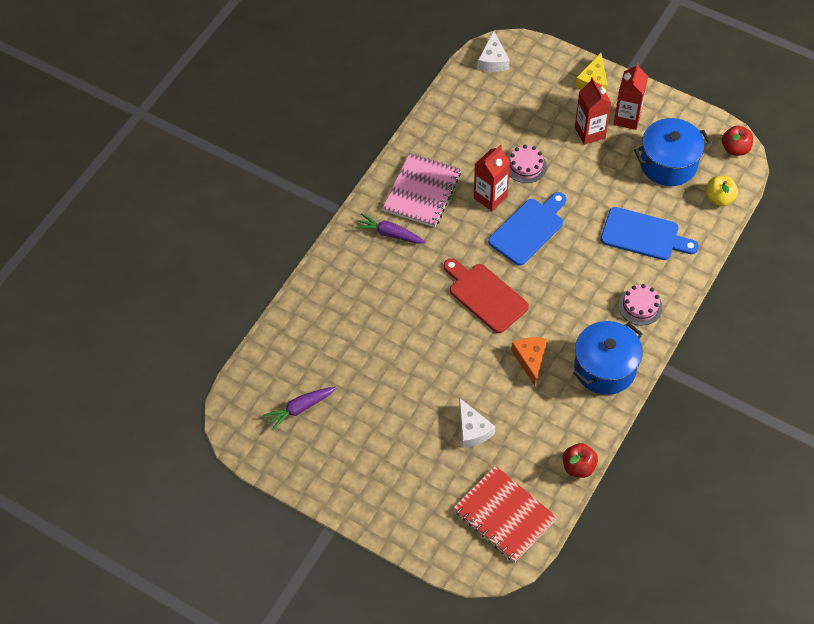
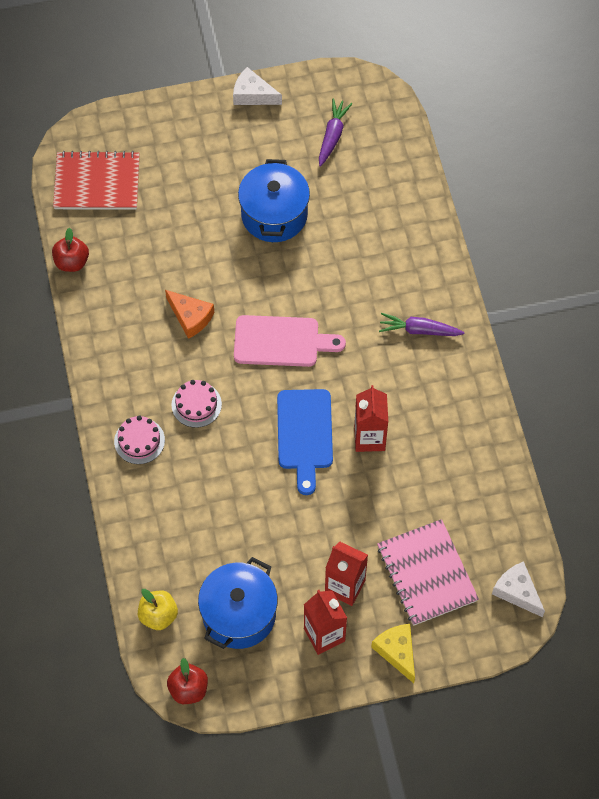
camera: 135 degrees right, 5 degrees up
(390, 234) = (419, 330): purple carrot -> purple carrot turned 150 degrees counterclockwise
(422, 191) = (434, 392): pink notebook -> pink notebook (427, 573)
(472, 430) = (183, 224): white cheese -> white cheese (253, 94)
(485, 296) = (281, 341): red cutting board -> pink cutting board
(526, 166) = (369, 497): pink cake -> pink cake (196, 404)
(605, 368) = (121, 359): blue pot -> blue pot (274, 215)
(644, 235) = (196, 515): blue cutting board -> none

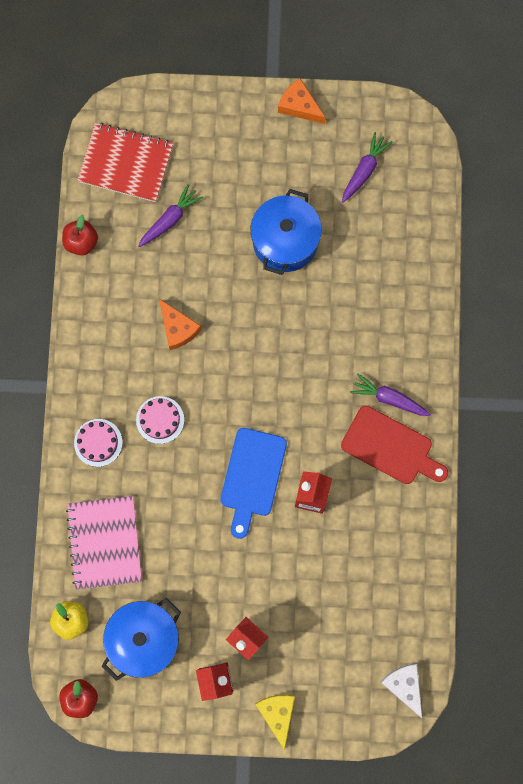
camera: 15 degrees right, 15 degrees up
(155, 222) = (170, 219): none -> purple carrot
(253, 94) = (299, 106): white cheese -> orange cheese
(281, 341) = (256, 376): pink cutting board -> none
(427, 573) = (326, 645): pink notebook -> pink notebook (105, 542)
(434, 374) = (390, 447): none -> red cutting board

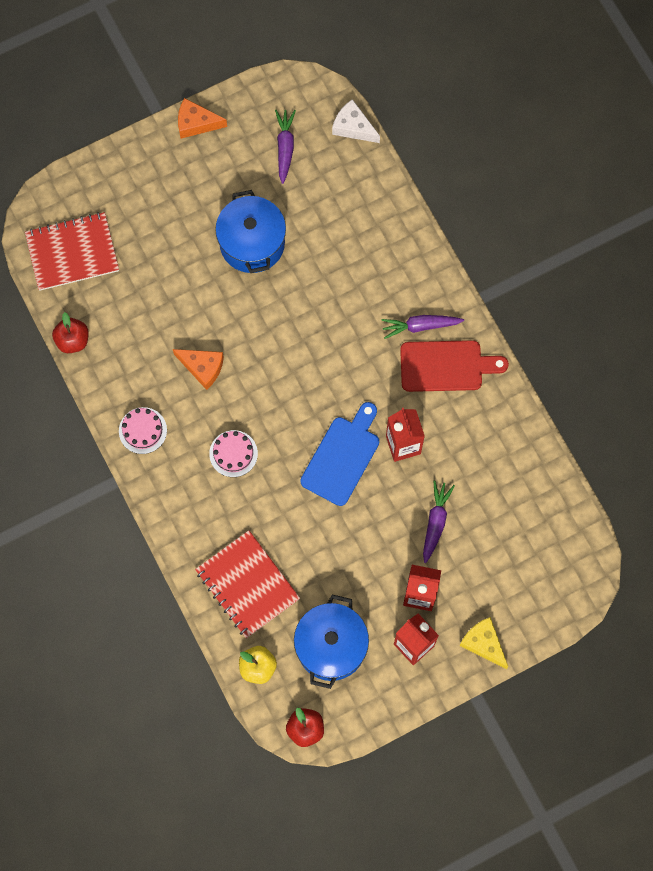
camera: 30 degrees left, 5 degrees down
(98, 442) = (190, 503): pink cake -> pink cake (142, 430)
(105, 542) = (247, 585): pink notebook -> red notebook
(170, 219) = (140, 279): purple carrot -> purple carrot (435, 522)
(252, 477) = (342, 457): blue cutting board -> blue cutting board turned 135 degrees counterclockwise
(404, 686) = (576, 558): white cheese -> white cheese (353, 127)

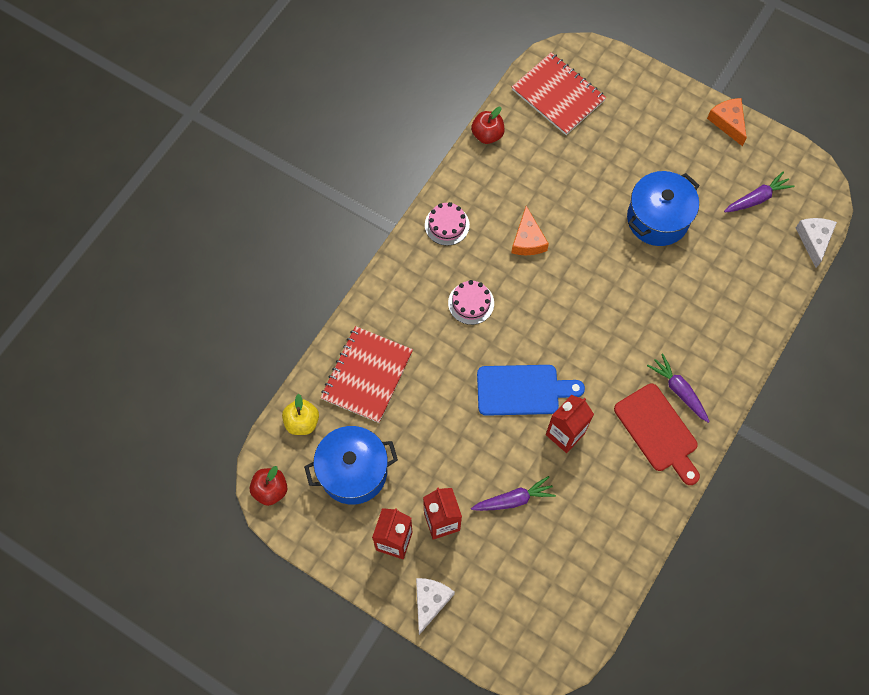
camera: 60 degrees right, 5 degrees down
(483, 643) = (430, 601): yellow cheese -> white cheese

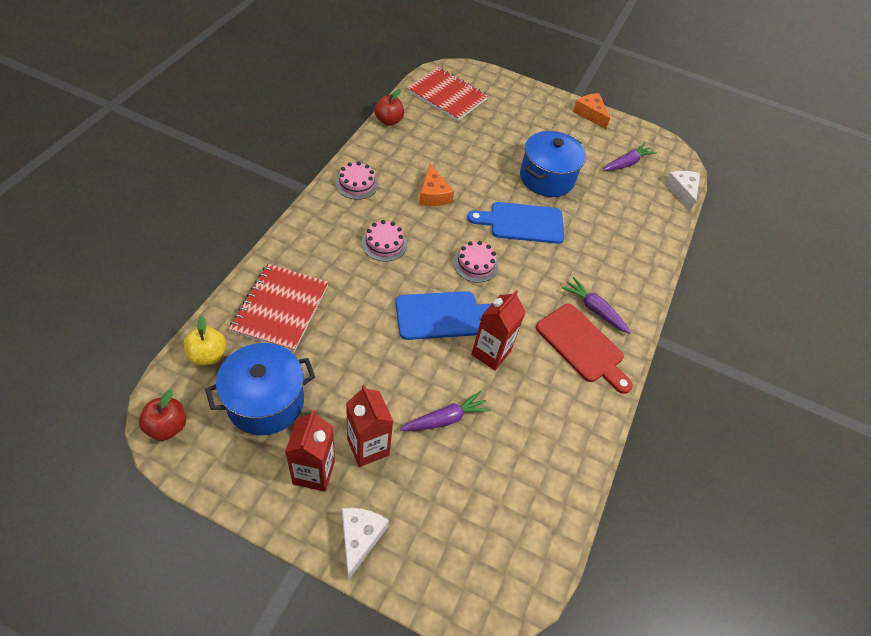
camera: 15 degrees left, 15 degrees down
(562, 331) = (475, 264): none -> pink cake
(620, 280) = (522, 223): none -> blue cutting board

